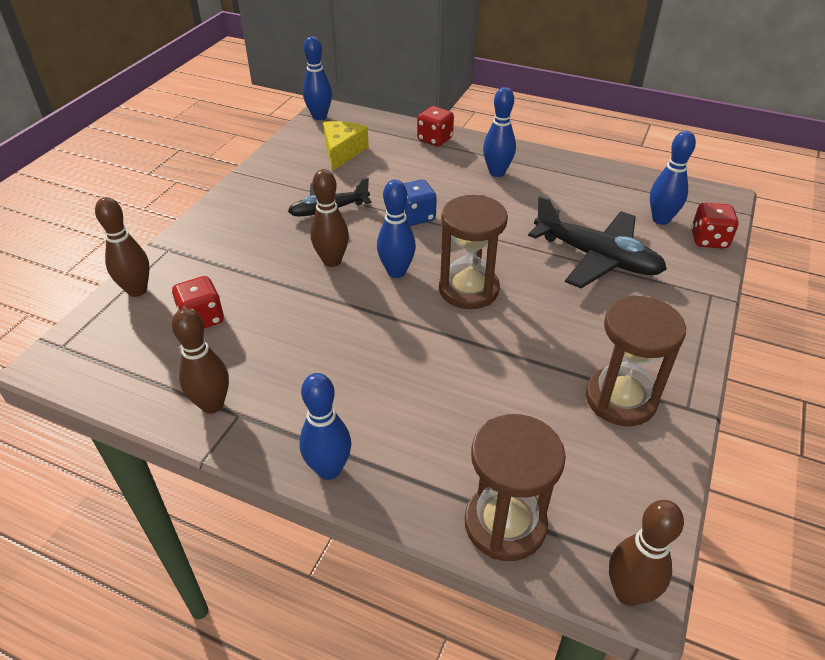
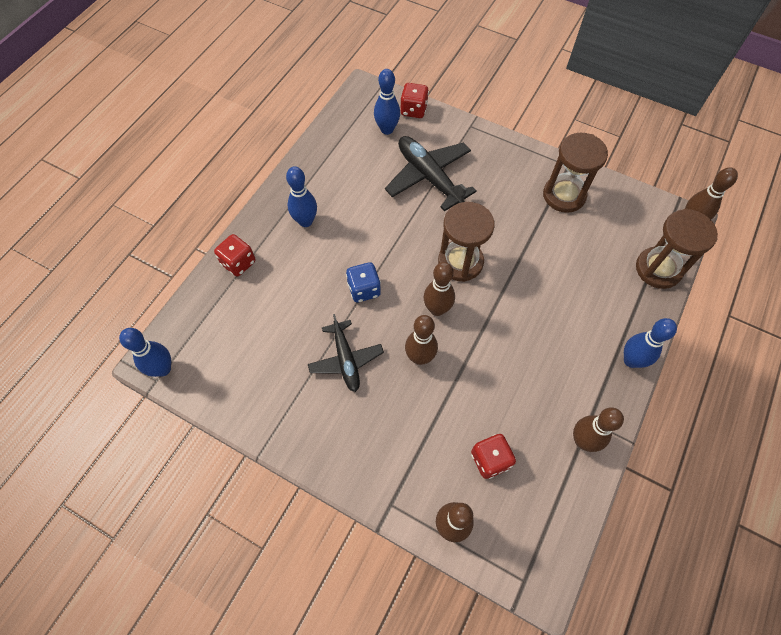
camera: 85 degrees left, 20 degrees up
(342, 152) = (244, 346): yellow cheese -> none
(396, 272) = (437, 309): blue bowling pin -> brown bowling pin
(597, 258) = (428, 177): black plane -> black plane turned 75 degrees counterclockwise

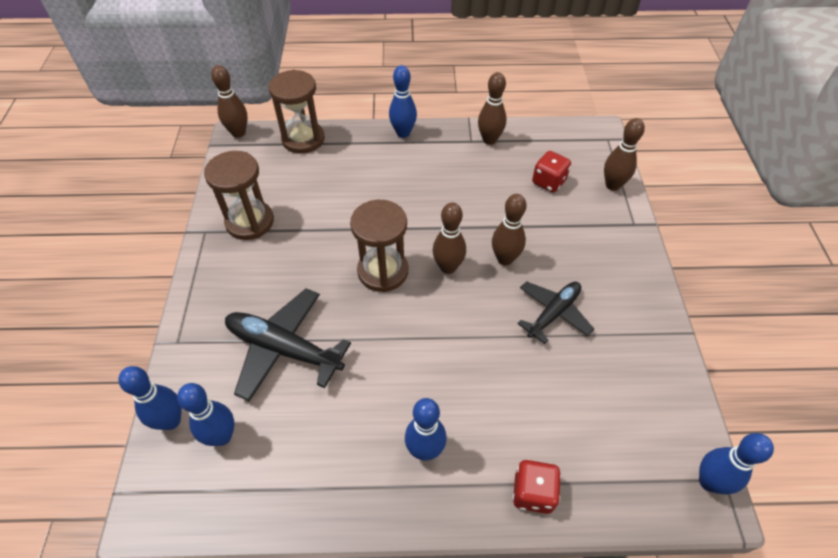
camera: 120 degrees left, 10 degrees down
(364, 289) = (471, 337): blue dice -> none
(413, 110) = (171, 421): red dice -> blue bowling pin
(428, 177) = (283, 349): black plane -> black plane turned 90 degrees clockwise

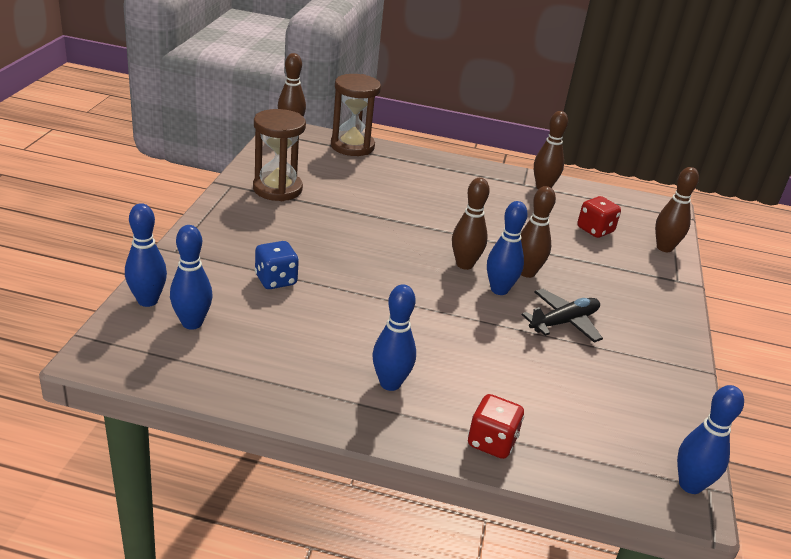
camera: 10 degrees right, 20 degrees down
(283, 349) = (276, 280): black plane -> blue dice
(383, 271) = (396, 252): brown hourglass -> none
(403, 133) = (455, 164): blue bowling pin -> blue bowling pin (499, 290)

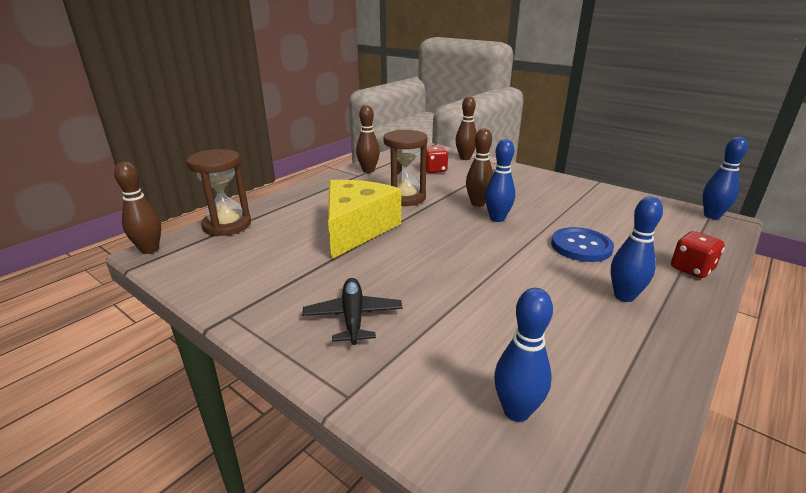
camera: 60 degrees left, 5 degrees down
(147, 301) = (457, 448): blue bowling pin -> none
(276, 280) = (446, 325): blue dice -> none
(277, 189) = (267, 285): brown hourglass -> brown hourglass (405, 198)
(399, 208) = (356, 229): none -> yellow cheese
(464, 264) = (458, 223): brown bowling pin -> none
(480, 354) = (581, 246): none -> blue button
(564, 322) = (543, 207): black plane -> black plane (353, 317)

